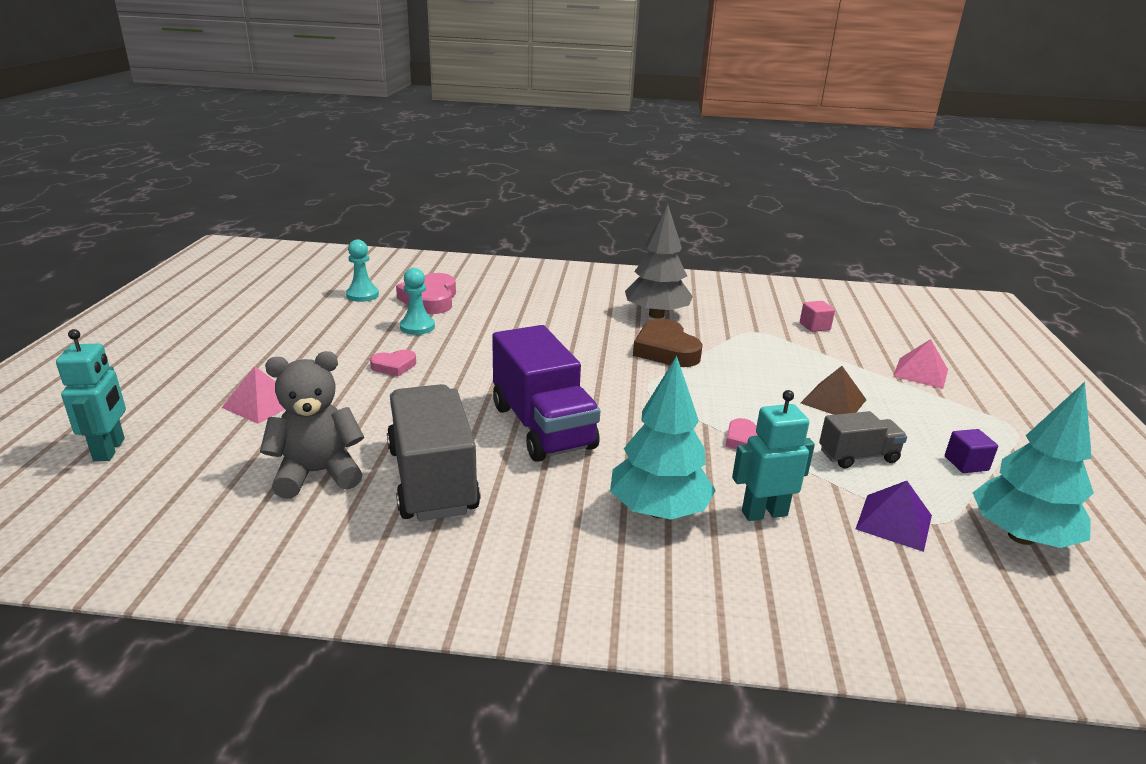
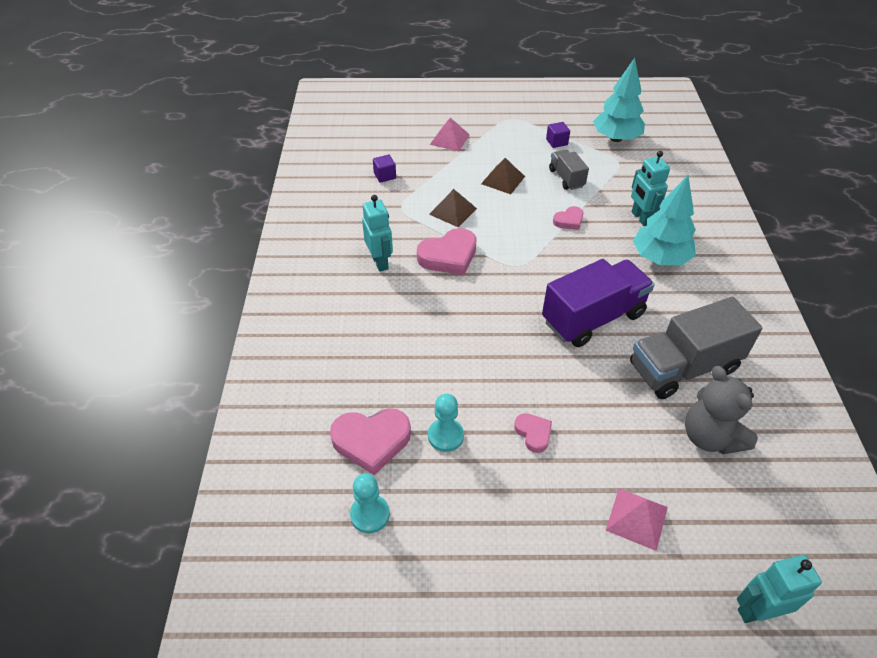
camera: 95 degrees left, 20 degrees up
(656, 315) = (380, 262): grey tree -> turquoise robot
(665, 350) = (449, 256): brown heart -> pink heart
(752, 360) = (453, 211): none -> brown pyramid
(814, 326) = (385, 176): pink cube -> purple cube
(894, 522) = (624, 174): purple pyramid -> none

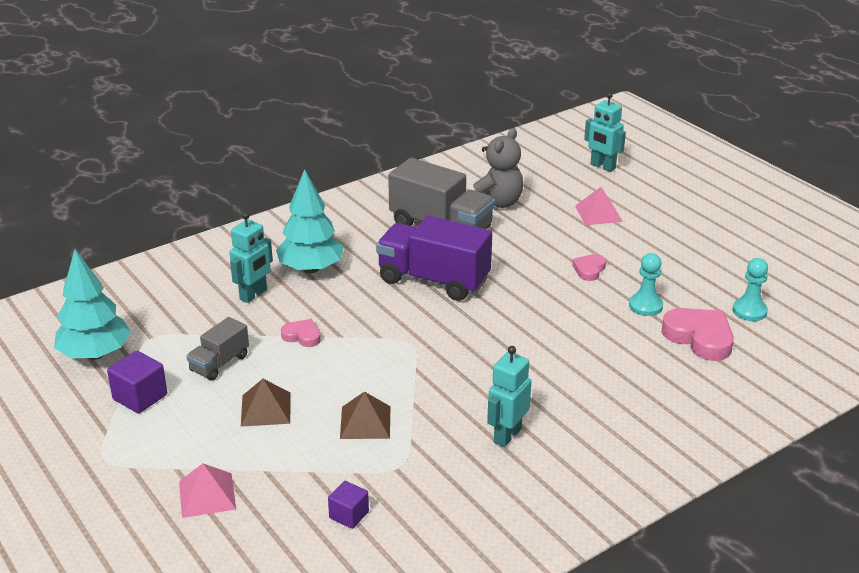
camera: 125 degrees left, 15 degrees down
(449, 256) = (444, 392): pink heart -> none
(556, 142) = (140, 397): purple cube -> purple cube, size x1.51

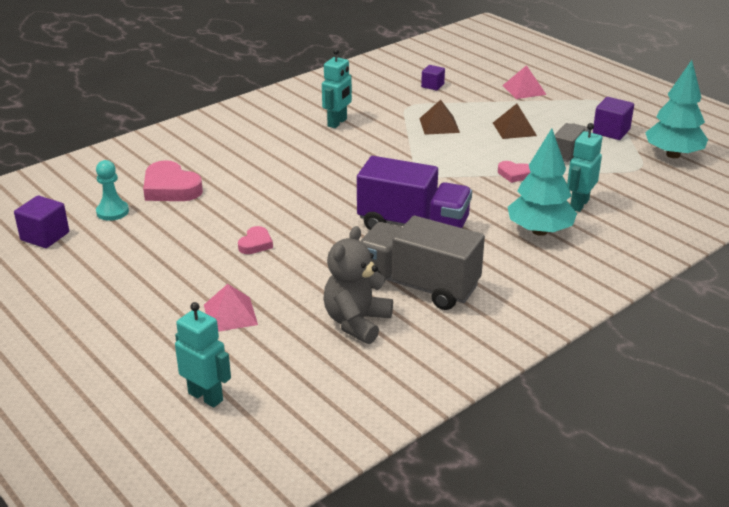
camera: 175 degrees right, 0 degrees up
(645, 306) = (209, 212): turquoise pawn -> none
(802, 287) = (45, 236): none -> purple cube

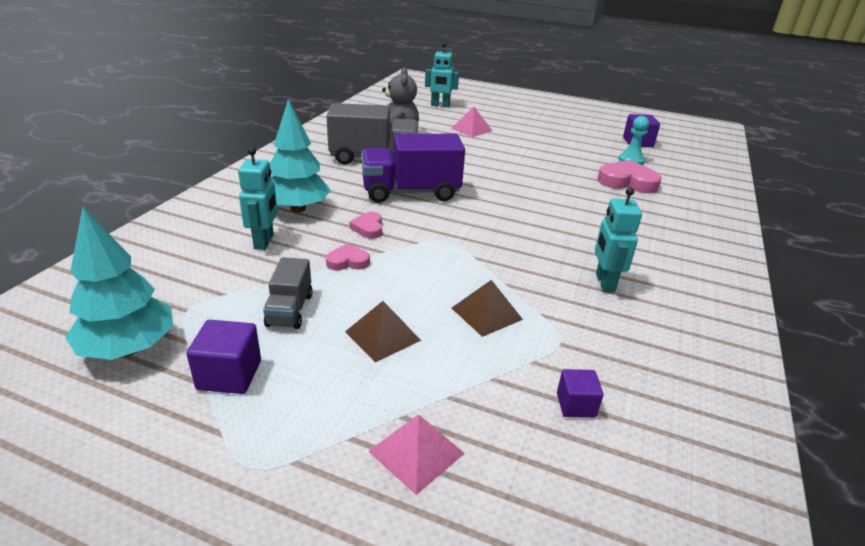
camera: 150 degrees right, 0 degrees up
(255, 244) = (509, 161): pink heart -> pink heart (368, 228)

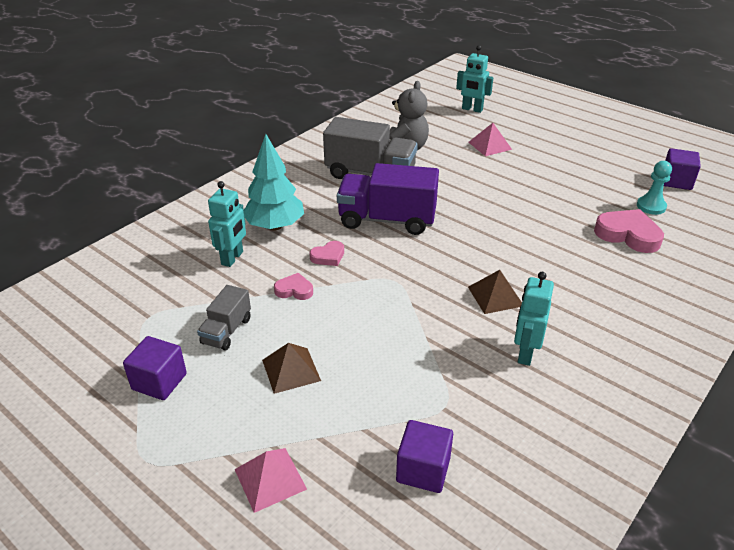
camera: 20 degrees right, 5 degrees up
(129, 348) = (97, 344): turquoise tree -> none
(368, 228) = (328, 256): pink heart -> pink heart turned 135 degrees counterclockwise
(486, 313) = (392, 365): brown pyramid -> brown pyramid (495, 296)
(576, 405) = (423, 470): purple cube -> purple cube, size x1.51

